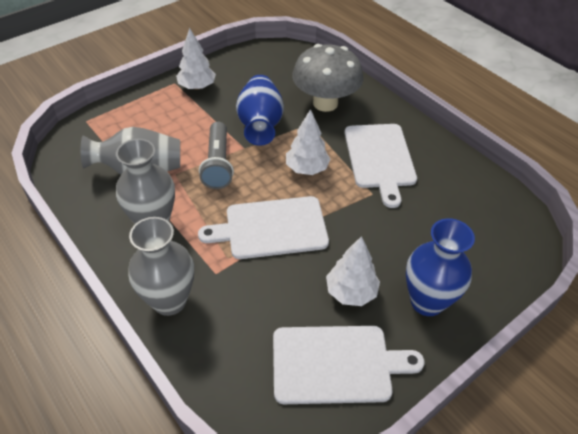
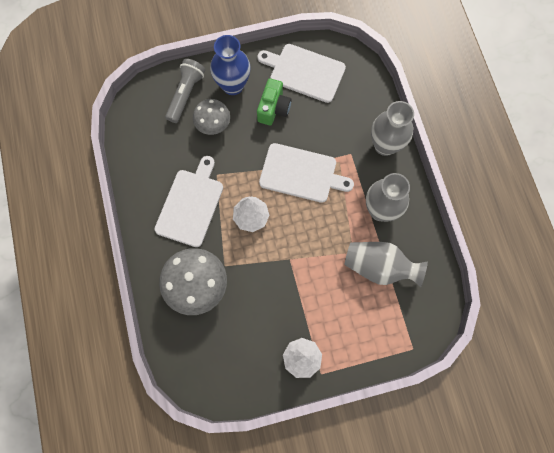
camera: 155 degrees left, 25 degrees up
(218, 164) = (316, 250): grey flashlight -> grey flashlight (186, 94)
(260, 124) = (265, 282): blue vase -> none
(351, 292) = (273, 108): white tree -> green camera
(415, 243) = (213, 125): none -> grey mushroom

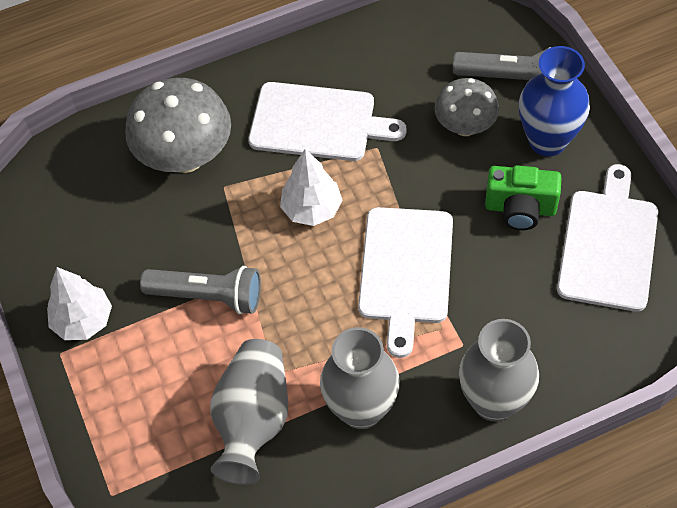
camera: 85 degrees right, 15 degrees down
(298, 283) = (207, 296): none -> grey flashlight

